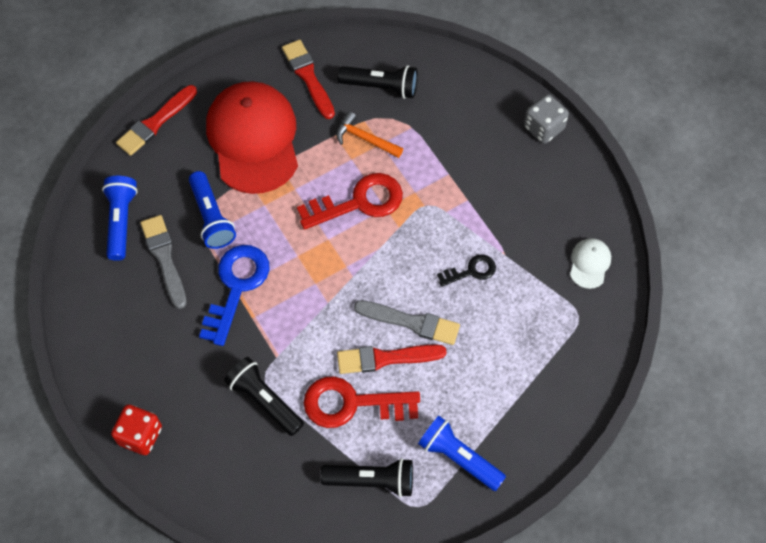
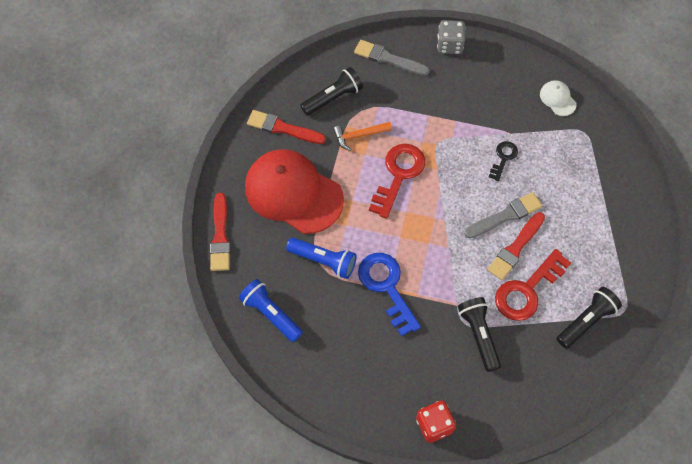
camera: 45 degrees left, 0 degrees up
(164, 258) = (324, 311): grey brush -> grey brush (388, 59)
(264, 400) = (479, 335): black flashlight -> black flashlight turned 75 degrees clockwise
(459, 457) = (614, 264): blue flashlight -> none

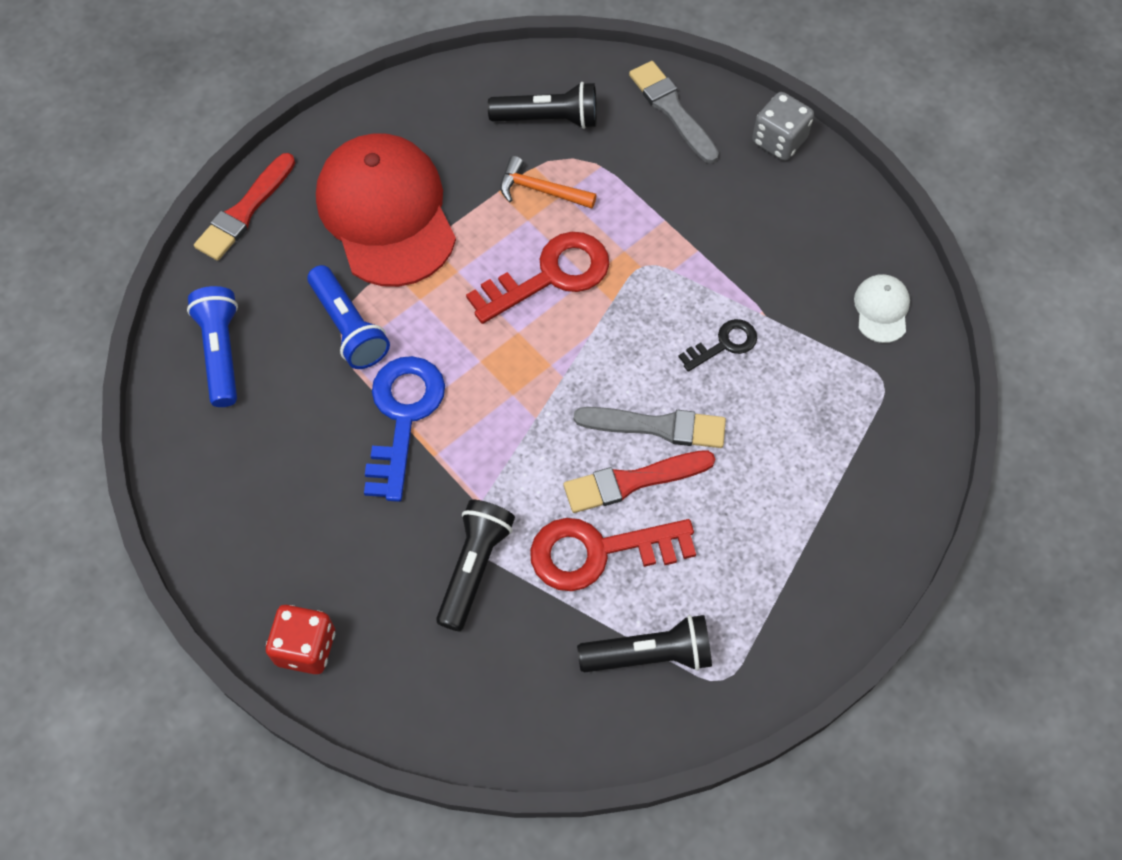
camera: 35 degrees right, 0 degrees up
(283, 128) = (445, 120): red brush -> none

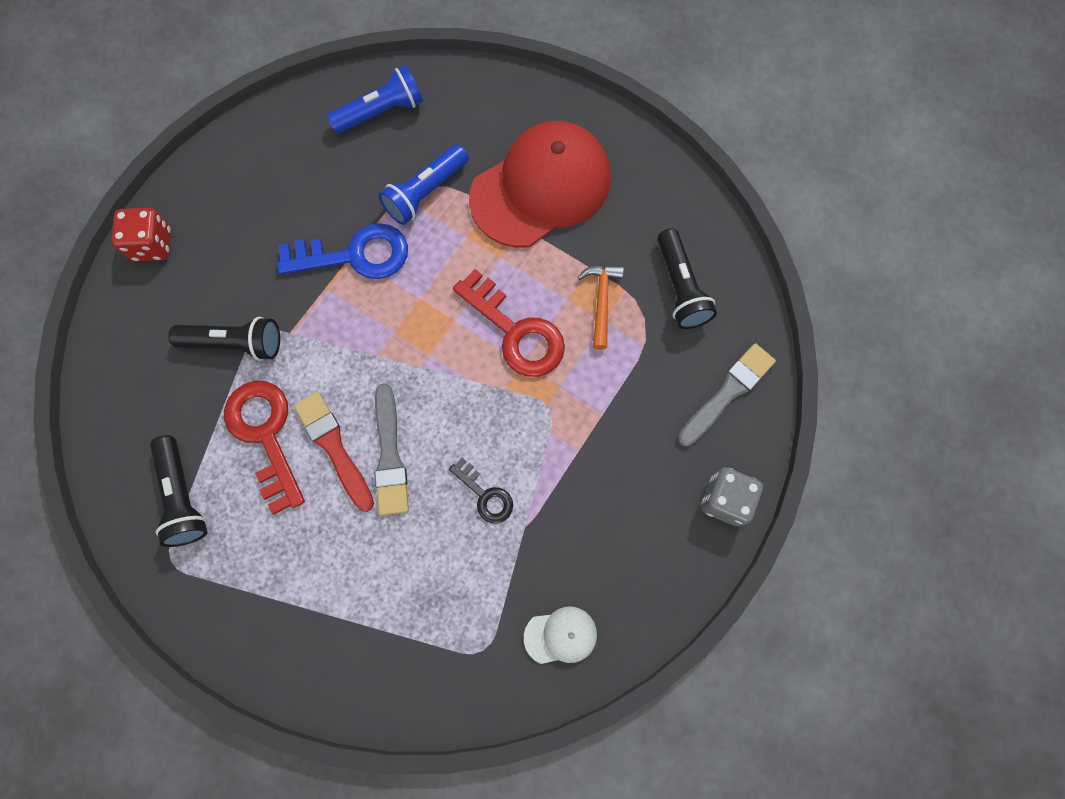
camera: 75 degrees right, 10 degrees up
(244, 211) = (512, 86): red brush -> none

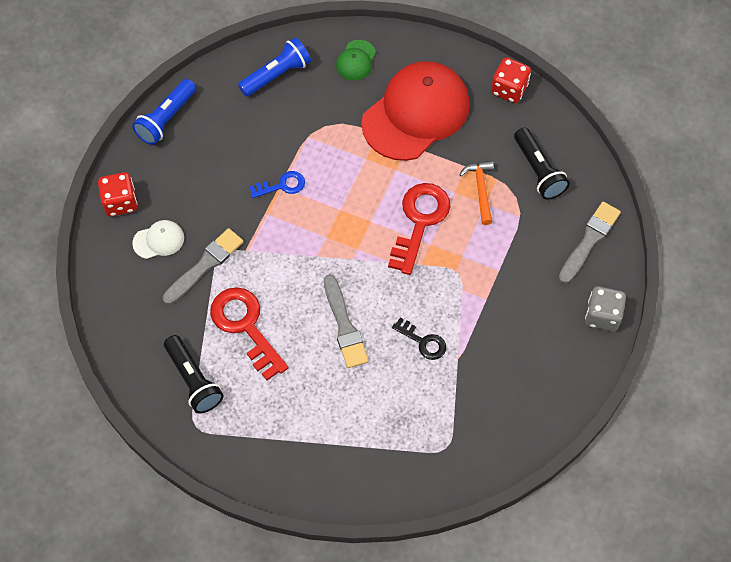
camera: 10 degrees left, 10 degrees down
(235, 344) = (205, 265): black flashlight -> grey brush
(334, 447) = (300, 326): red brush -> none
(354, 255) = (282, 186): blue key -> blue key, size x0.55
(425, 192) = (326, 130): blue flashlight -> blue flashlight (166, 119)
(481, 109) = (356, 60): none -> green cap
(515, 331) = (419, 222): red key -> red key turned 105 degrees counterclockwise
(560, 636) = (501, 428): white cap -> white cap (158, 240)
(664, 175) = (509, 89): none -> red dice

